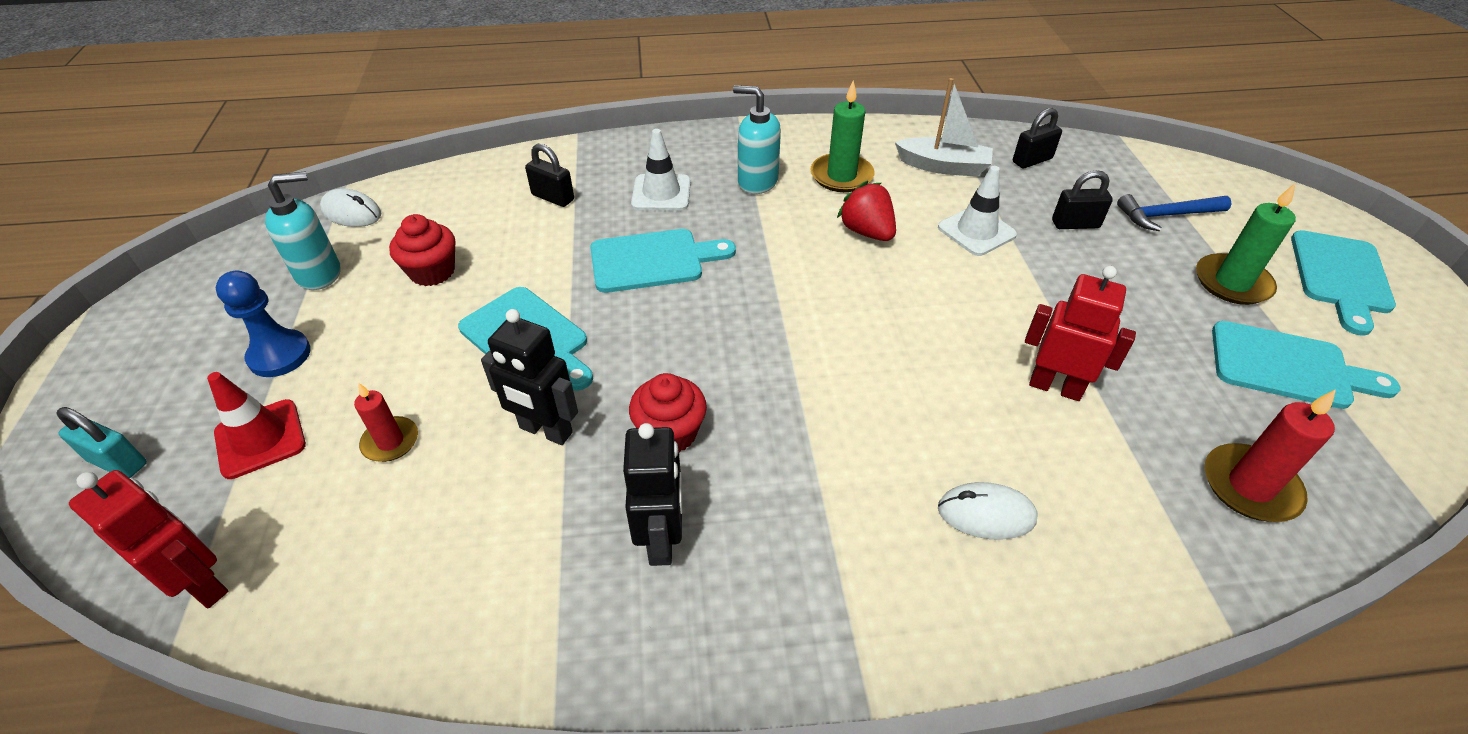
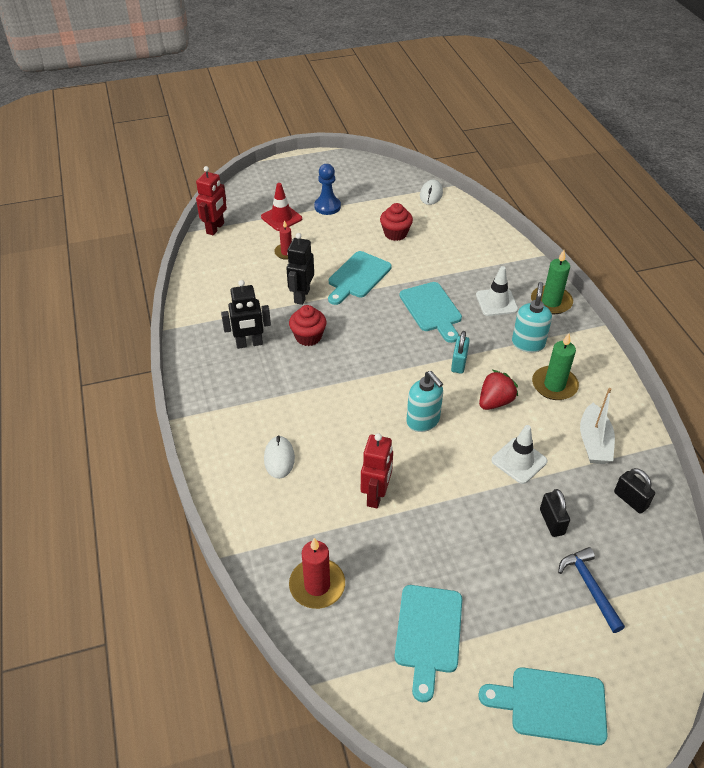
camera: 80 degrees right, 0 degrees up
(118, 462) = (264, 188): turquoise padlock -> turquoise padlock (459, 363)
(319, 274) = (382, 200): turquoise soap dispenser -> turquoise soap dispenser (423, 421)
(553, 197) = (473, 260): black padlock -> none
(1232, 283) = (515, 618): green candle -> green candle (551, 302)

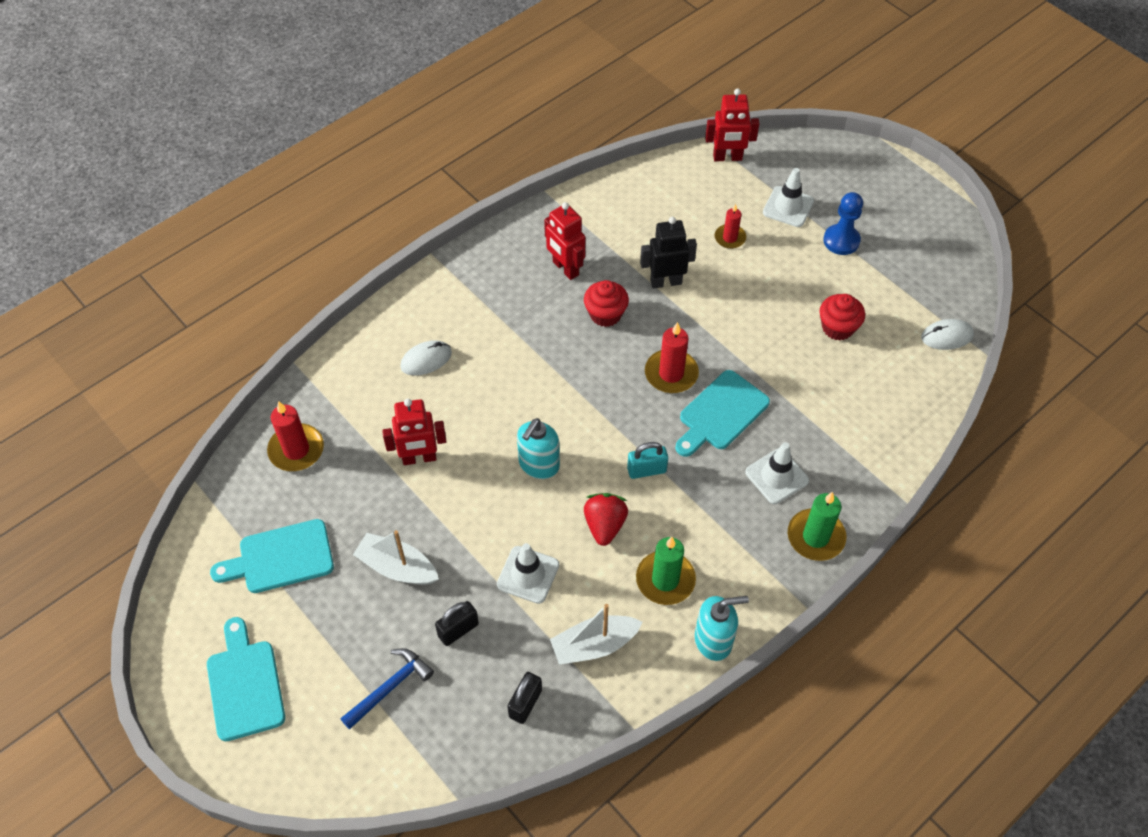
camera: 65 degrees right, 10 degrees up
(249, 344) = (565, 268): black robot -> red robot
(281, 218) = (788, 207): red traffic cone -> white traffic cone
(358, 277) = (731, 320): turquoise cutting board -> none
(383, 321) = (671, 373): none -> red candle
(476, 545) = (397, 567): none -> white boat
(495, 402) = (604, 525): red strawberry -> red strawberry turned 105 degrees counterclockwise
(528, 343) = (721, 532): turquoise soap dispenser -> turquoise soap dispenser (713, 640)

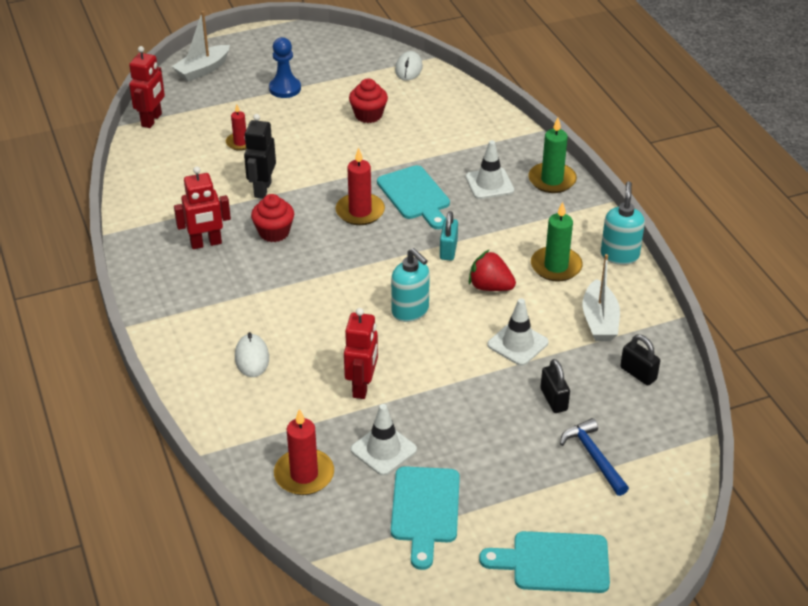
camera: 70 degrees left, 15 degrees down
(397, 567) = (473, 426): white boat -> white boat (203, 70)
(788, 207) = (230, 104): white traffic cone -> white traffic cone (383, 450)

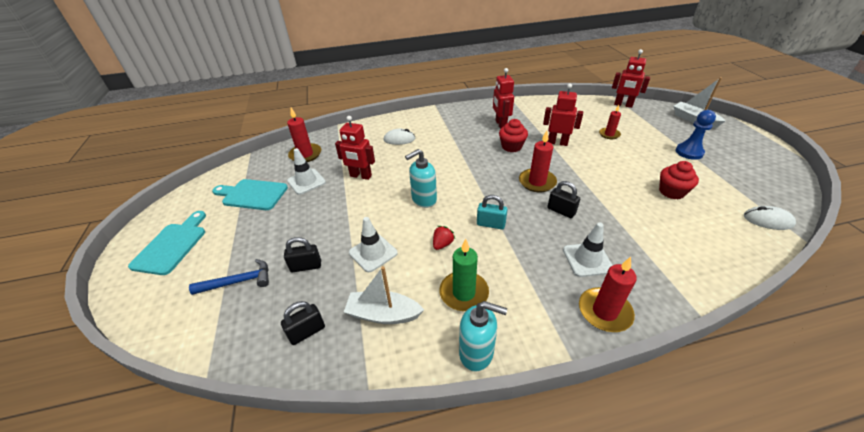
camera: 100 degrees right, 0 degrees up
(262, 189) = (557, 142): black robot -> red robot
(415, 196) = (561, 211): turquoise cutting board -> black padlock
(490, 287) = (442, 244): red strawberry -> red strawberry, size x0.64
(552, 180) = (604, 311): green candle -> red candle

